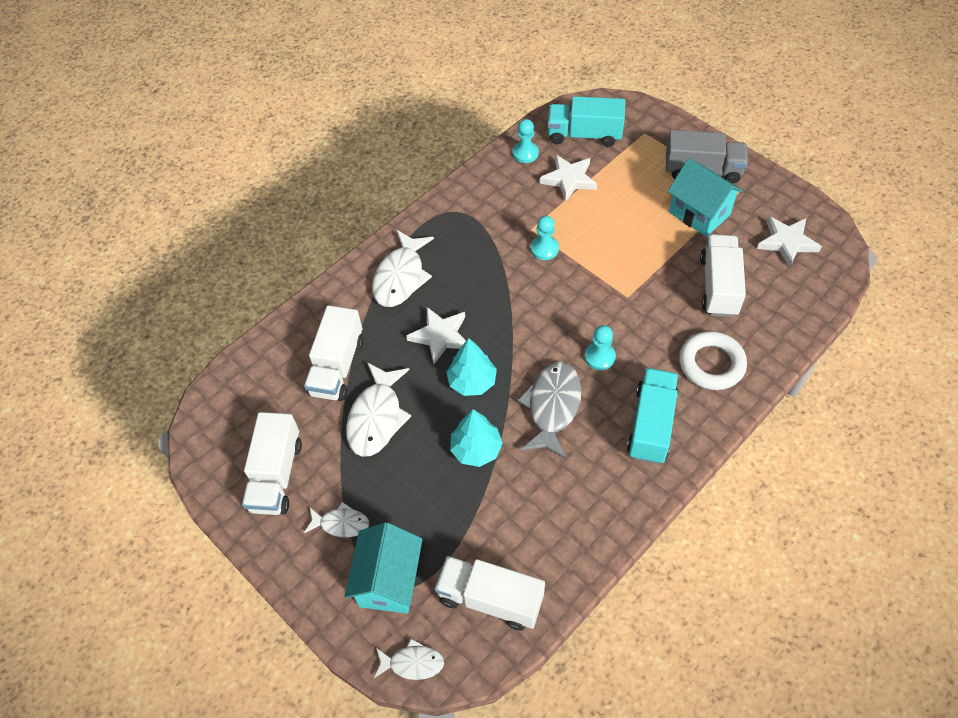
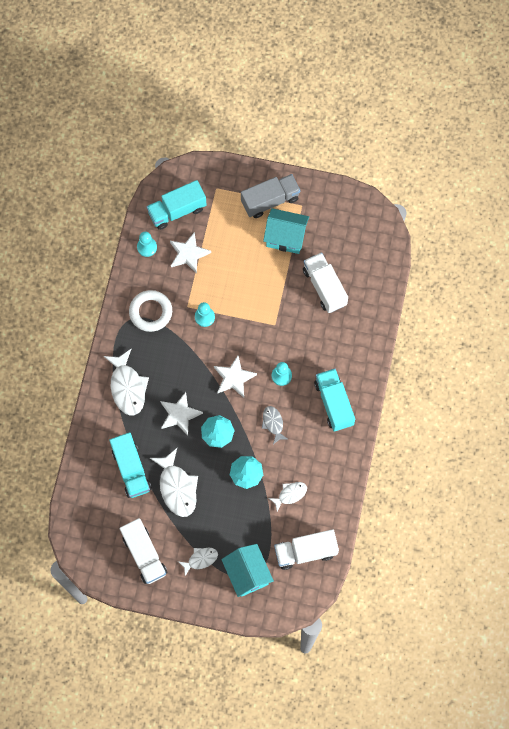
camera: 35 degrees left, 15 degrees up
(337, 367) = (131, 469): white truck -> turquoise truck
(412, 663) = (287, 607): white fish -> white fish (290, 494)
(552, 407) = (273, 423): grey fish -> grey fish, size x0.56
(711, 364) = (347, 345): white ring -> white ring (150, 312)
(787, 242) = (349, 232): white star -> white star (234, 378)

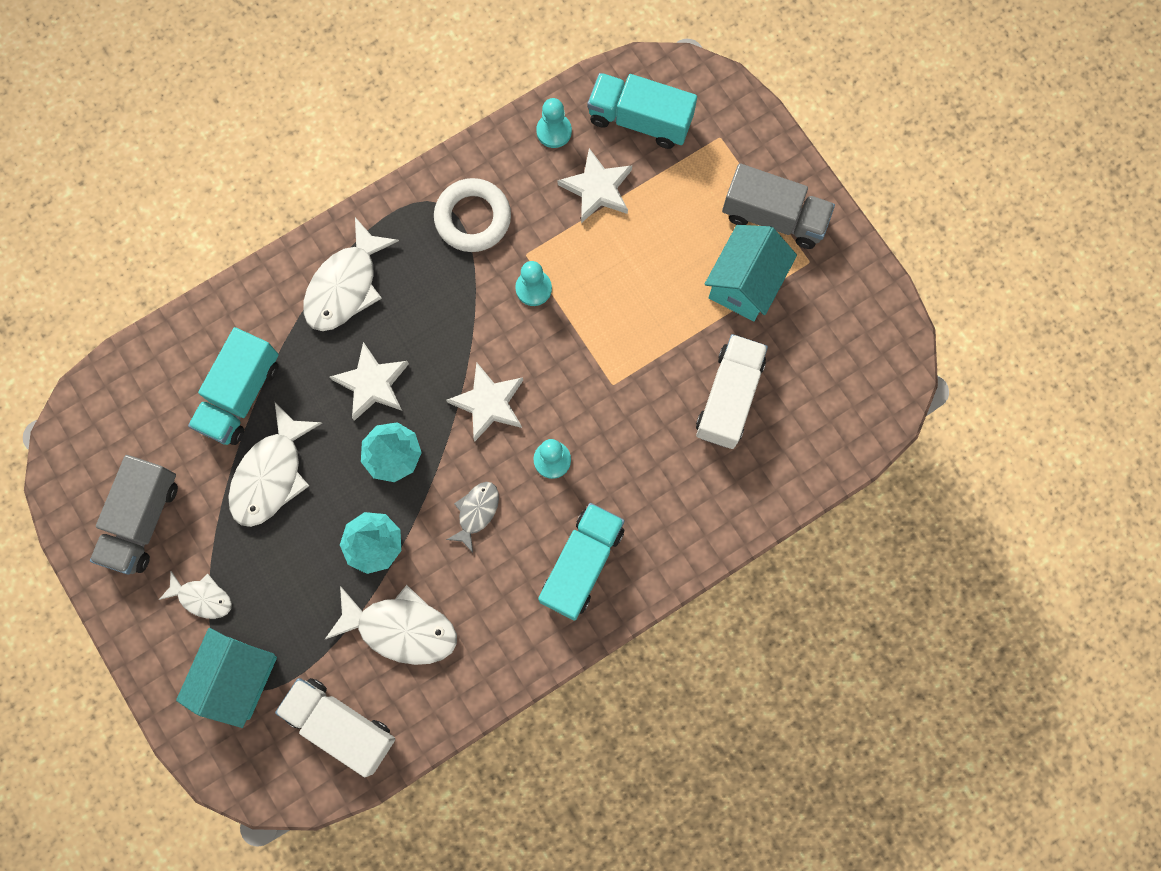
camera: 45 degrees right, 5 degrees up
(144, 554) = (143, 520): white truck -> grey truck
(285, 237) = (744, 284): turquoise house -> turquoise house turned 60 degrees clockwise
(290, 494) = (401, 628): white fish -> white fish, size x1.77

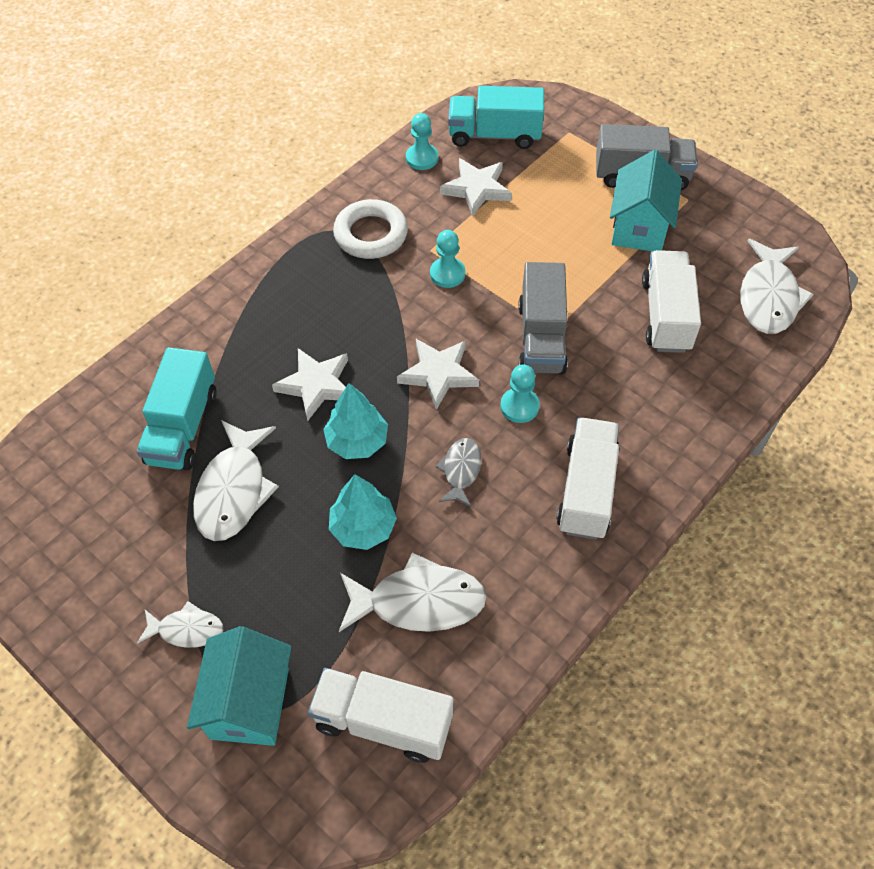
camera: 15 degrees left, 20 degrees down
(143, 520) = (101, 569): grey truck -> grey truck (541, 338)
(346, 286) = (265, 312): white fish -> white fish (768, 297)
(582, 564) = (586, 490): turquoise truck -> white truck

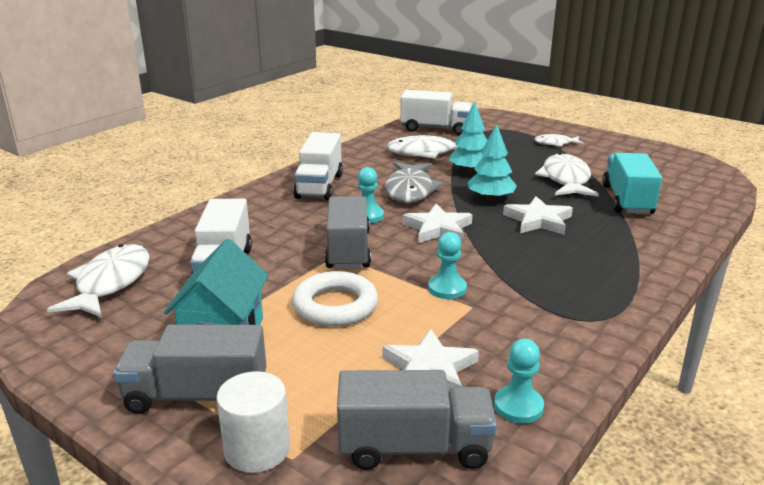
camera: 175 degrees right, 30 degrees down
(249, 703) = (506, 130): turquoise house -> none
(371, 234) = (546, 318): white ring -> white ring (335, 306)
(461, 471) = (410, 190): grey fish -> grey fish, size x1.77
(494, 135) = (414, 447): turquoise truck -> grey truck
(591, 138) = (257, 449): none -> white cylinder

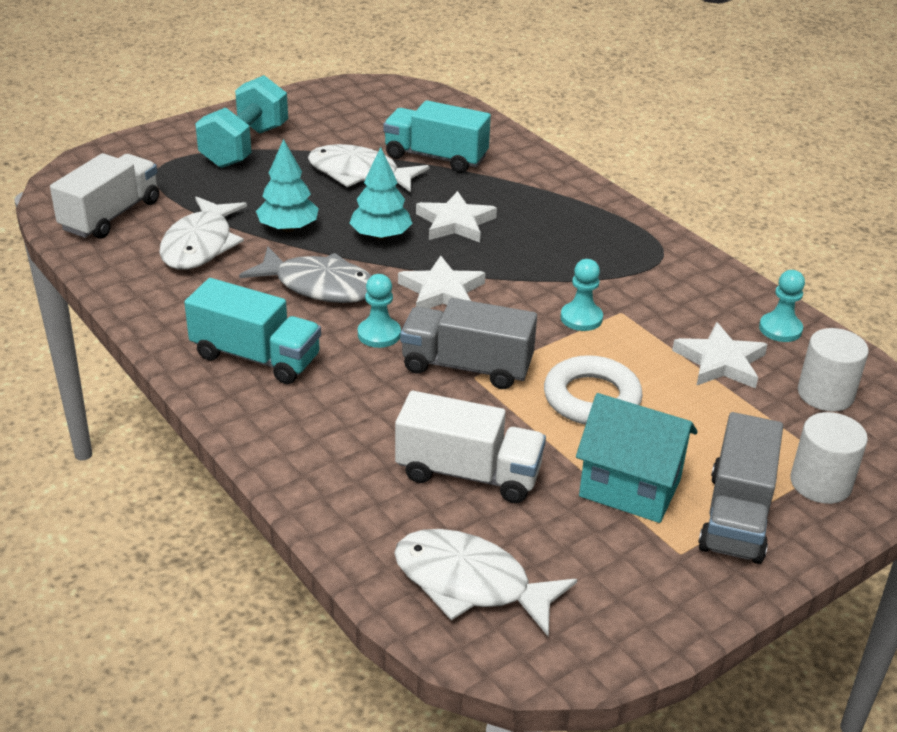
camera: 75 degrees left, 10 degrees up
(319, 186) = (256, 357): white truck -> turquoise truck
(414, 447) = (825, 394): grey truck -> white cylinder
(555, 143) = (245, 146): white fish -> turquoise dumbbell

